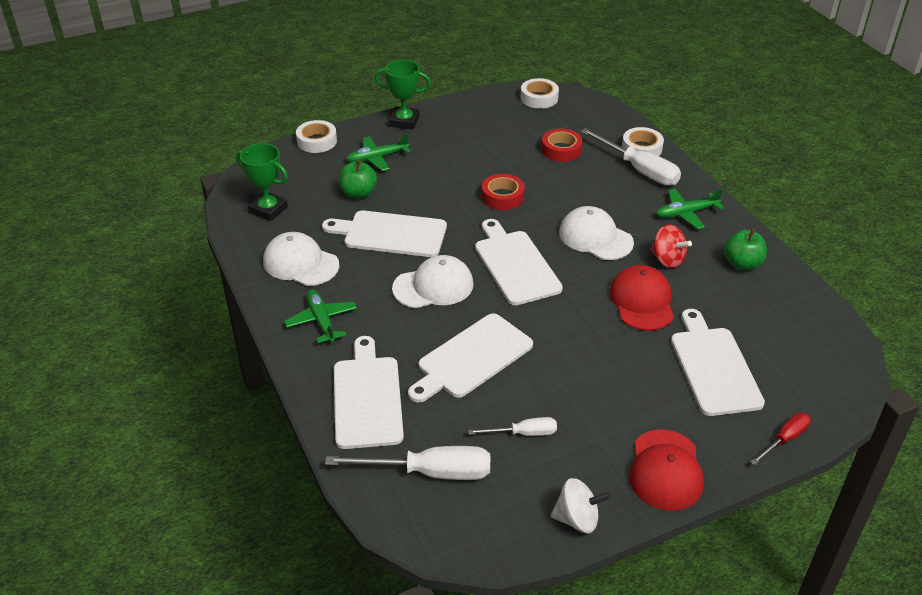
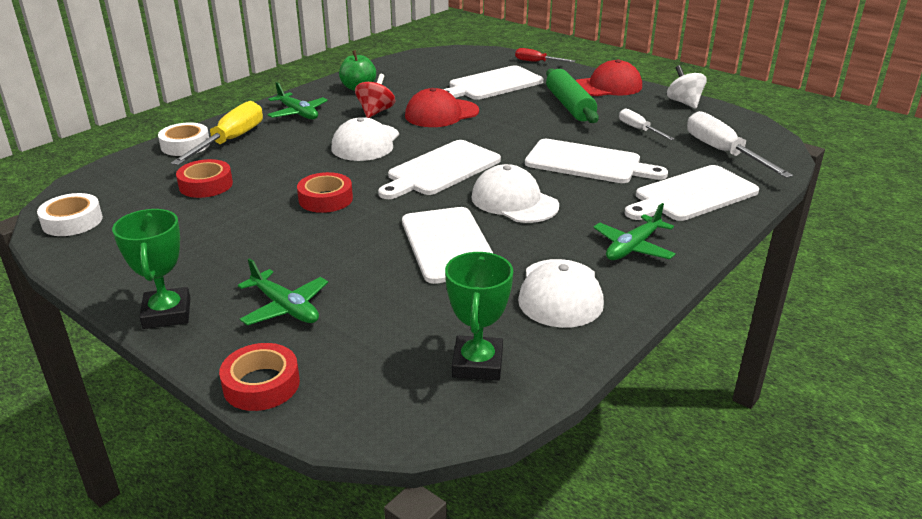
camera: 115 degrees left, 10 degrees down
(317, 141) = (261, 384): white tape -> red tape
(358, 193) = (383, 297): green apple -> none
(618, 406) = (569, 106): none -> green rolling pin
(639, 170) = (230, 141): white screwdriver -> yellow screwdriver

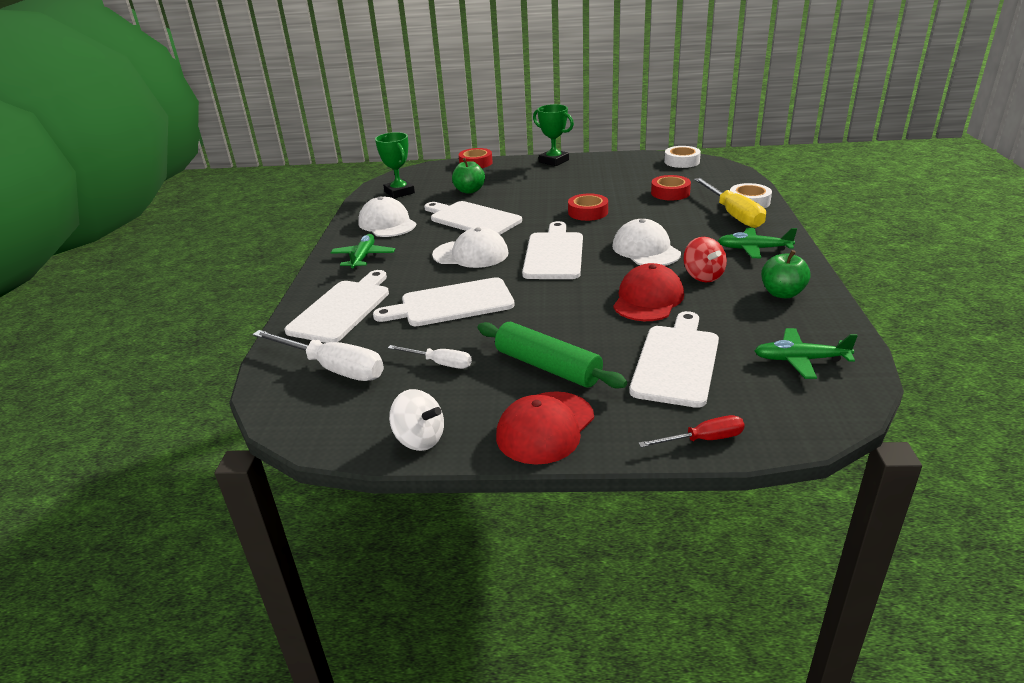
camera: 145 degrees right, 0 degrees up
(285, 308) = (510, 177): green plane -> green plane (800, 360)
(379, 307) = (469, 190): none -> green apple

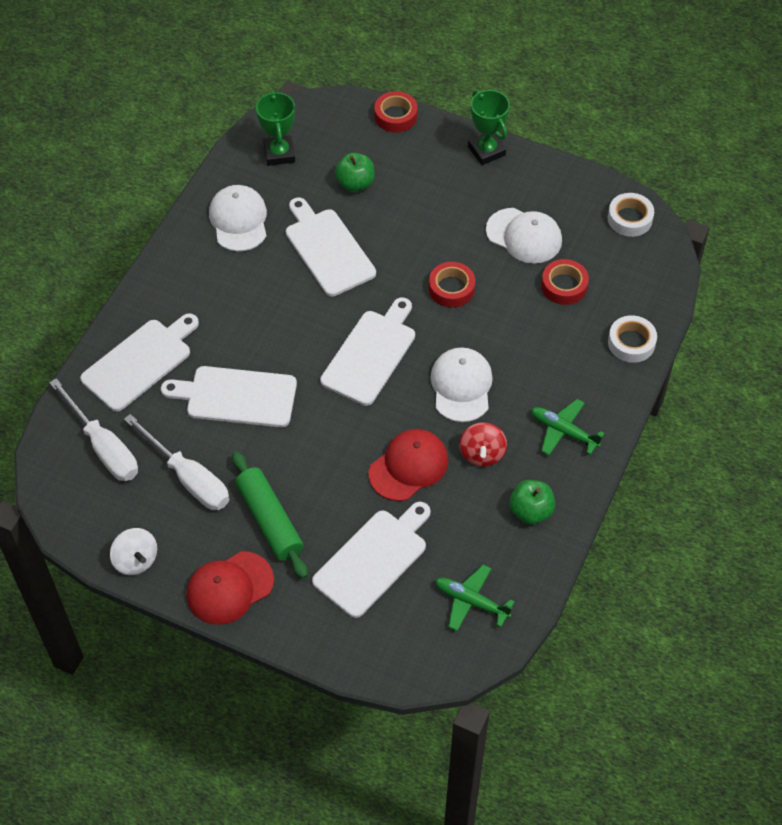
camera: 20 degrees right, 25 degrees up
(363, 257) = (190, 279): green plane -> none
(440, 363) = (188, 478): white screwdriver -> white screwdriver, size x1.79
(471, 254) = (293, 319): white cap -> white cap (524, 236)
(703, 440) = (332, 650): red screwdriver -> none
(733, 214) = (594, 360): yellow screwdriver -> none

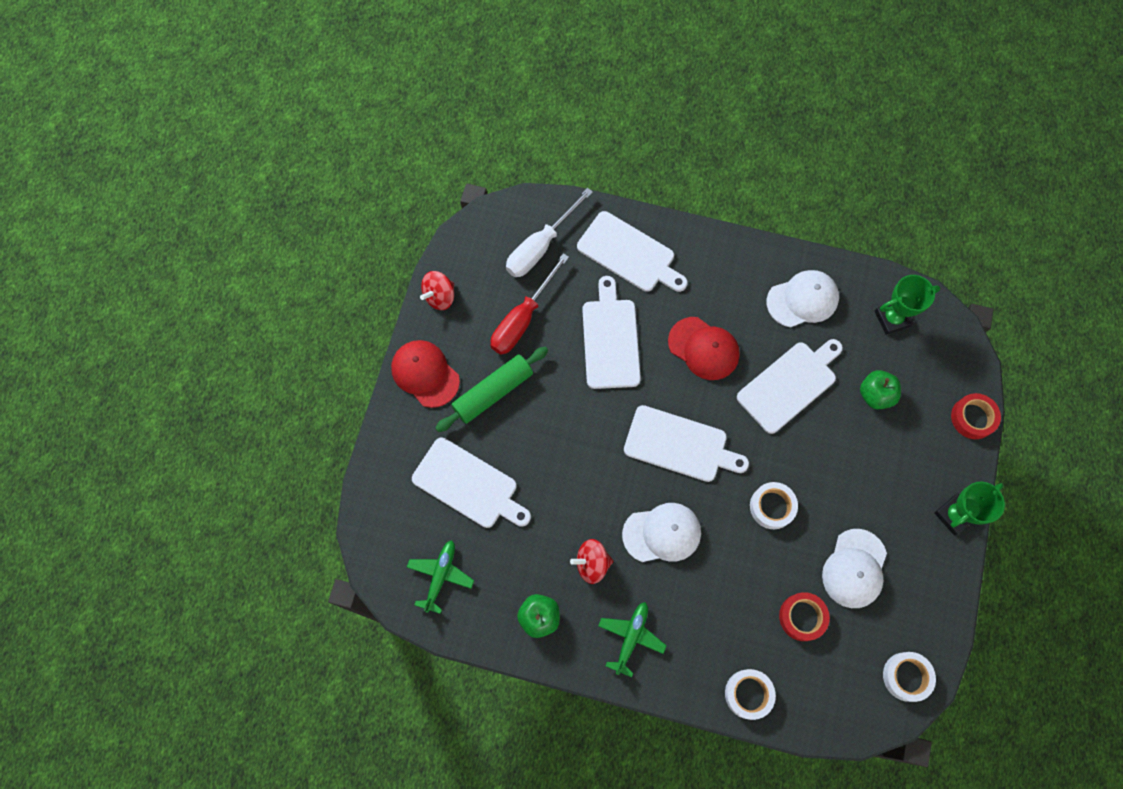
camera: 80 degrees right, 15 degrees up
(136, 560) = (440, 296): white spinning top -> red spinning top
(188, 478) = (522, 319): white screwdriver -> red screwdriver
(408, 466) = (566, 499): red cap -> red cap (703, 348)
(451, 288) = (772, 507): red tape -> white tape

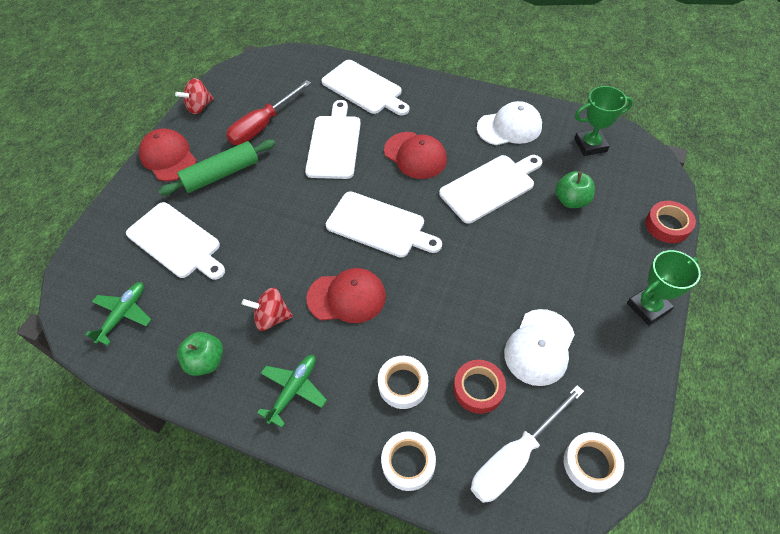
camera: 10 degrees right, 15 degrees down
(540, 246) = (292, 80): white screwdriver -> white screwdriver (514, 457)
(662, 533) = (347, 297): white cap -> red cap
(772, 507) = (460, 283): white tape -> white tape (403, 384)

